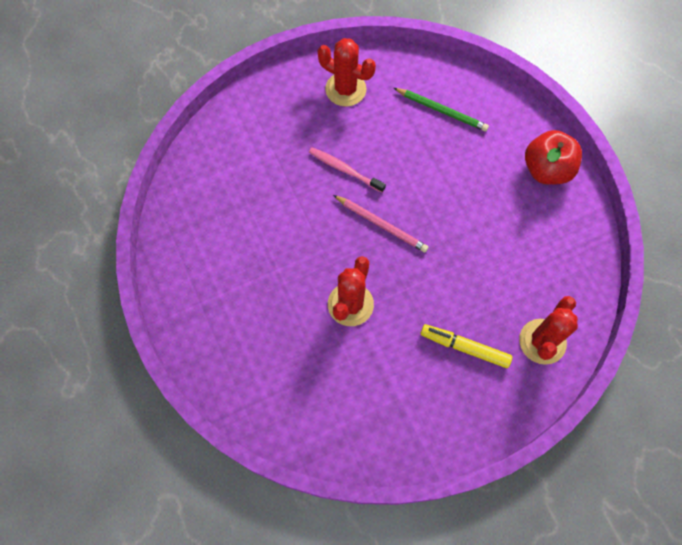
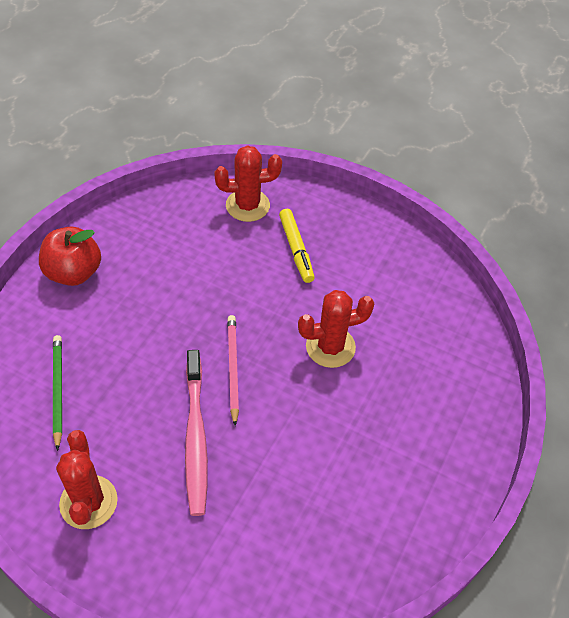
camera: 130 degrees left, 15 degrees down
(345, 170) = (196, 437): pink toothbrush -> pink toothbrush, size x1.61

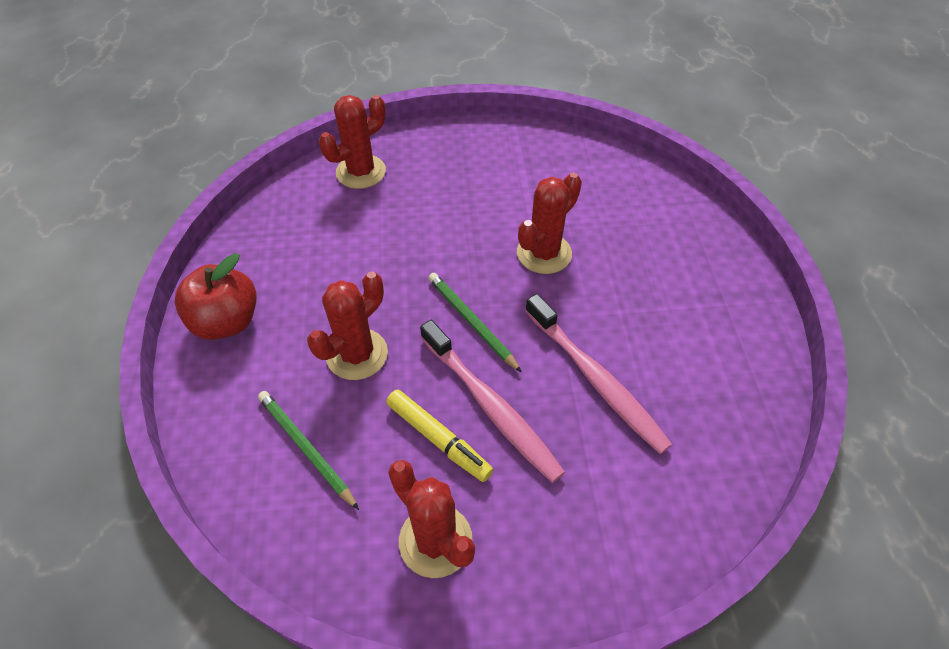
camera: 30 degrees left, 0 degrees up
(137, 345) = (357, 354): none -> red cactus
(232, 368) = (471, 322): pink pencil -> green pencil
(285, 464) = (595, 379): none -> pink toothbrush
(296, 249) = (440, 187): yellow marker -> yellow marker (438, 438)

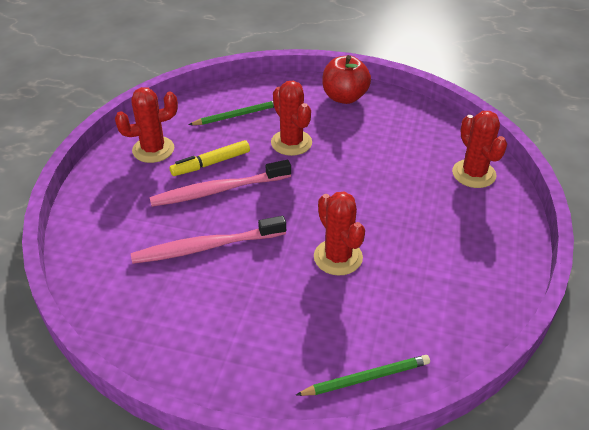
camera: 110 degrees right, 10 degrees down
(471, 322) = (290, 198): green pencil -> green pencil (366, 378)

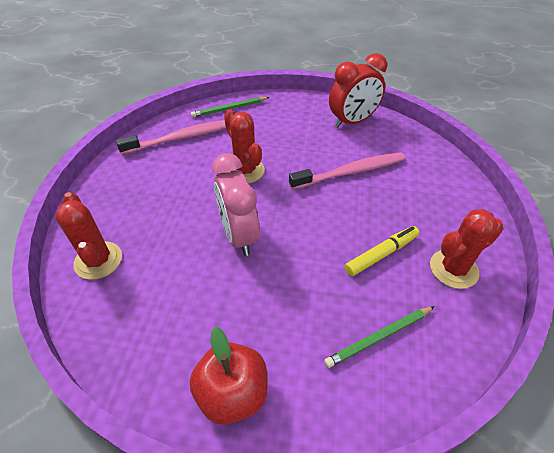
camera: 175 degrees right, 5 degrees up
(169, 332) = (352, 121): none -> red clock
(219, 190) = (360, 223): pink toothbrush -> pink toothbrush (181, 138)
(291, 143) = (299, 291): red cactus -> none
(343, 186) = (239, 235): none -> pink clock

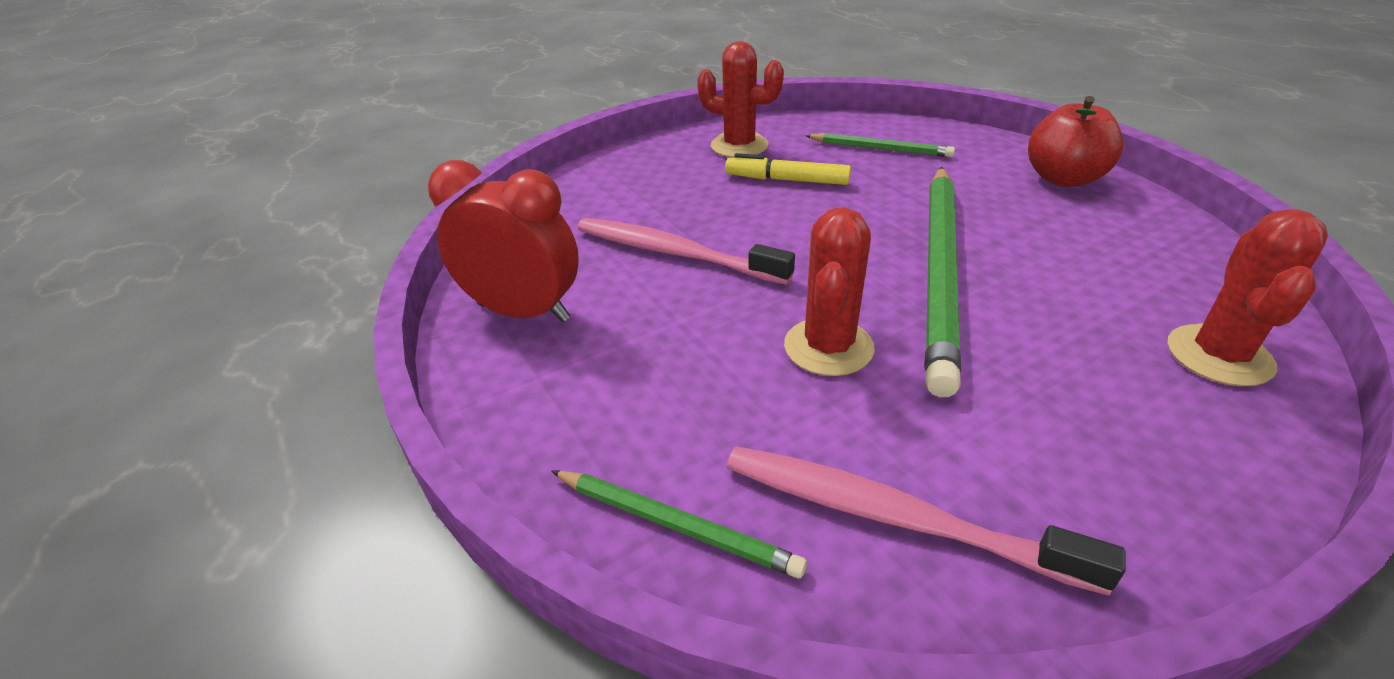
camera: 130 degrees left, 10 degrees down
(239, 235) = (940, 271): pink clock -> green pencil

